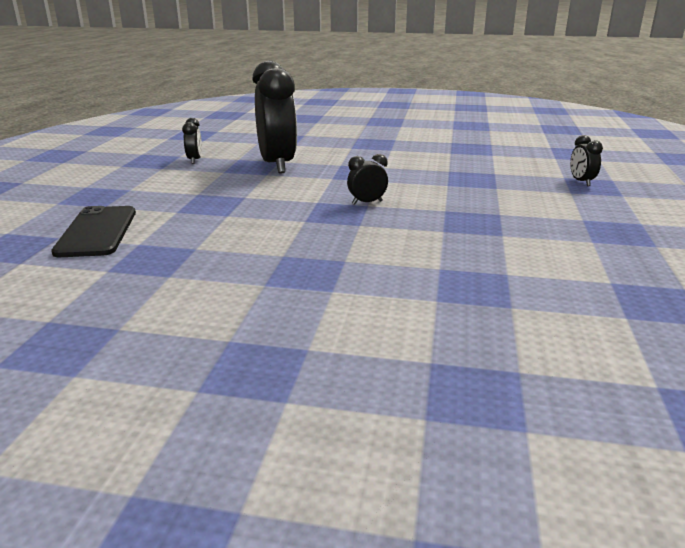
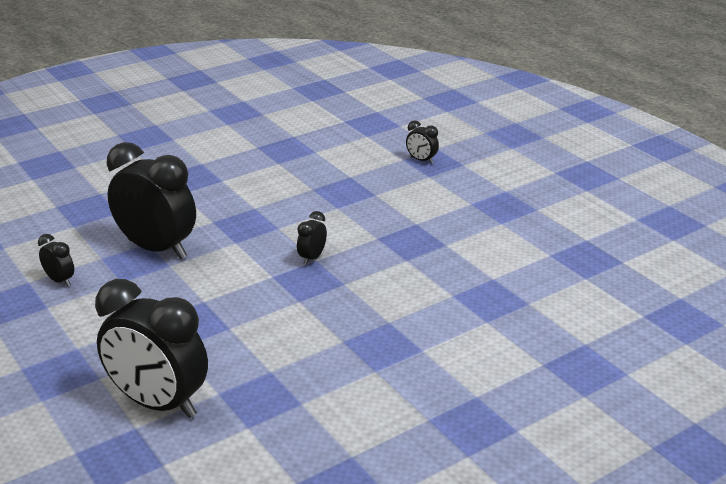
camera: 45 degrees left, 5 degrees up
(97, 232) = (158, 404): black phone -> black clock

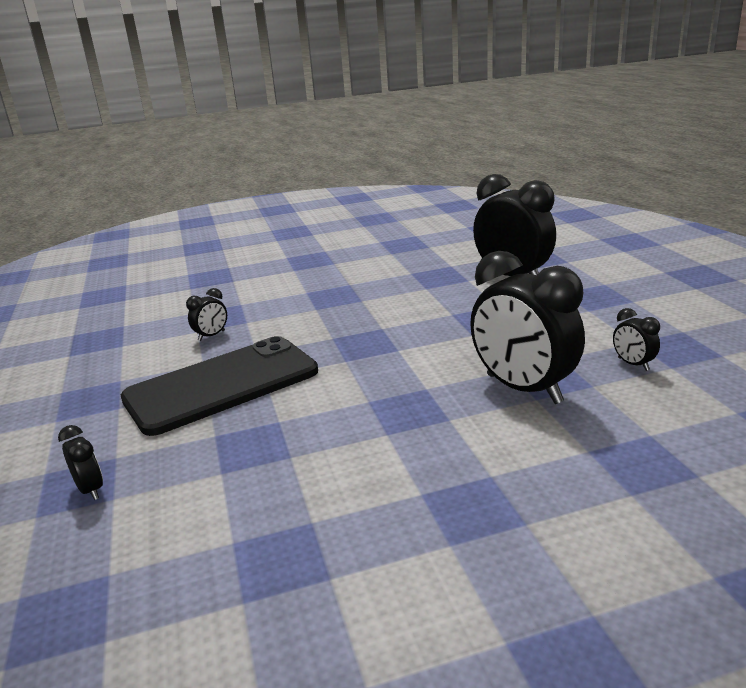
camera: 160 degrees left, 5 degrees down
(312, 258) = (348, 362): black clock -> black clock (211, 336)
(407, 227) = (222, 385): none -> black phone

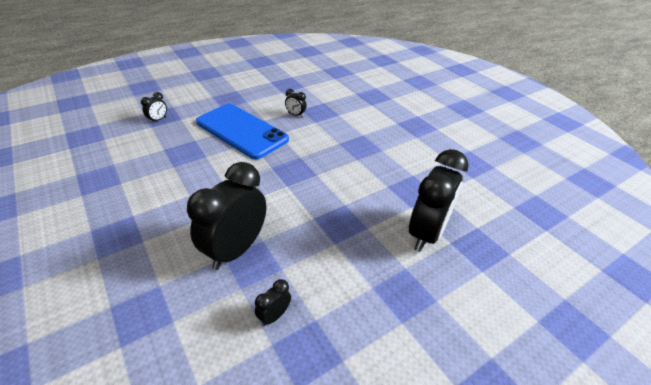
camera: 70 degrees right, 15 degrees up
(222, 385) = (241, 131): black phone -> blue phone

